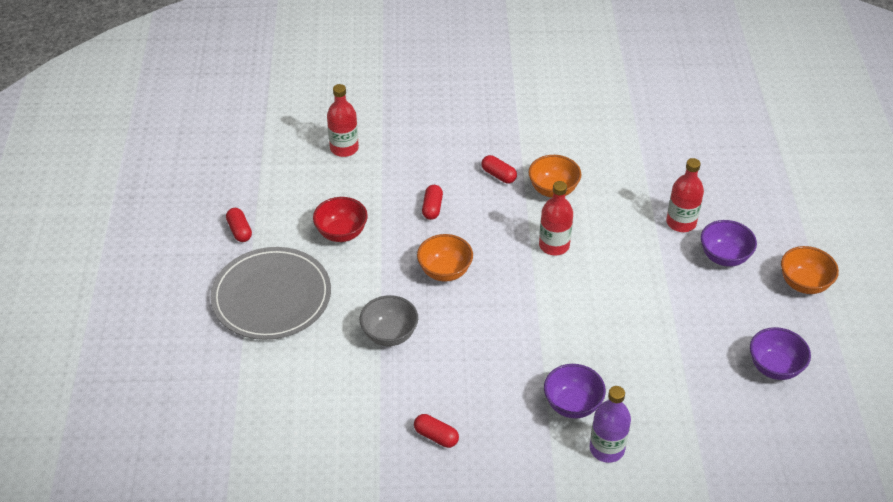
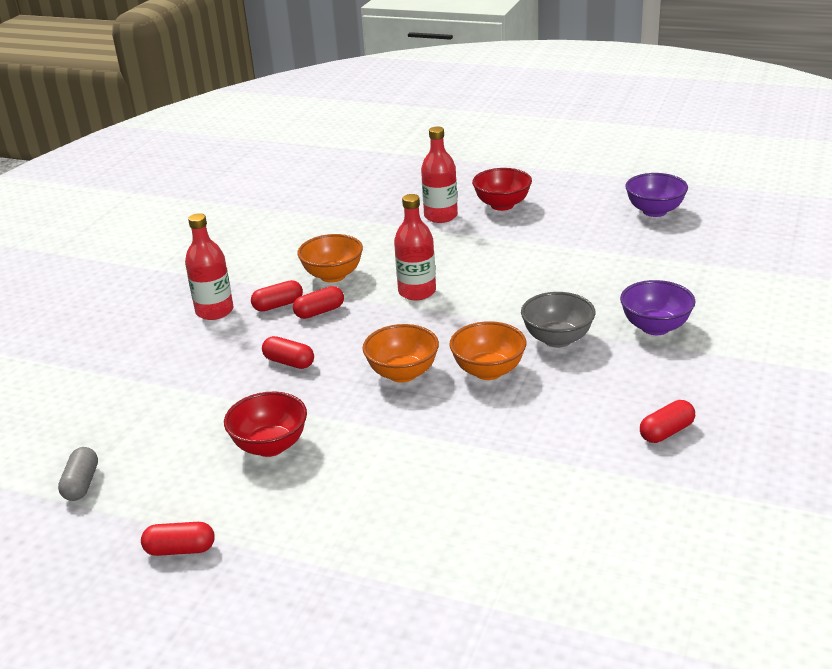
camera: 65 degrees left, 15 degrees down
(271, 296) = (341, 538): grey plate -> none
(277, 165) = (81, 484): none -> grey capsule
(344, 148) = (113, 414): red bottle -> red bottle (214, 311)
(389, 334) = (480, 438): grey bowl -> grey bowl (557, 339)
(500, 200) = (319, 312): none -> red capsule
(607, 449) = (724, 319): purple bottle -> none
(724, 257) = (502, 205): purple bowl -> red bowl
(804, 284) = (561, 177): orange bowl -> orange bowl (488, 371)

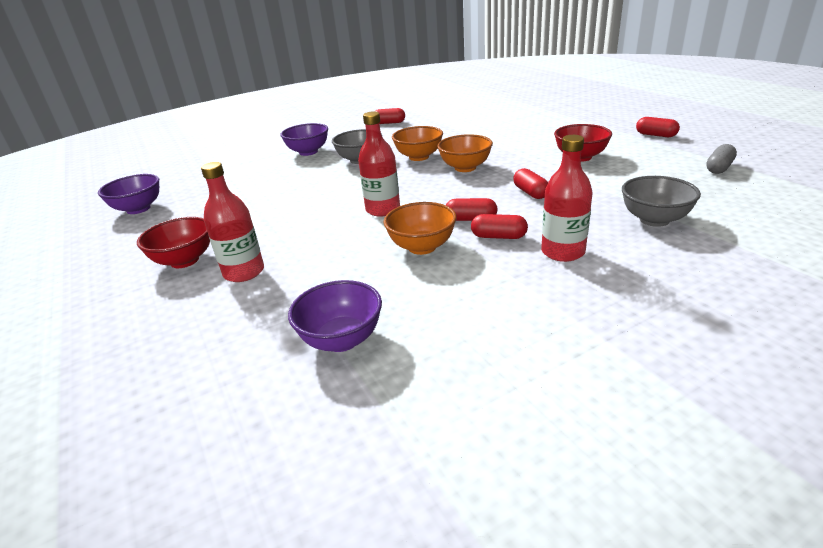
camera: 140 degrees left, 0 degrees up
(147, 370) = (654, 220): none -> grey bowl
(312, 216) = (341, 340): none -> purple bowl

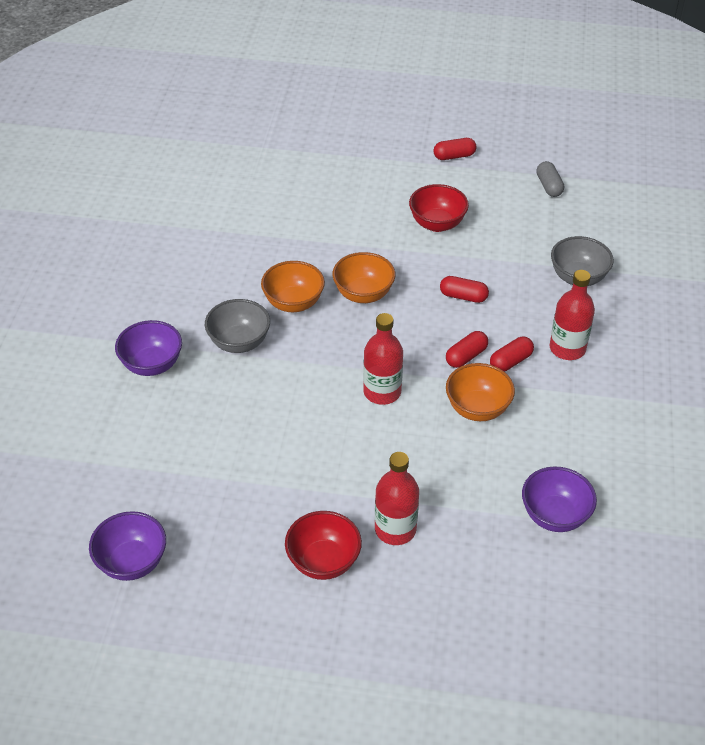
camera: 55 degrees left, 15 degrees up
(389, 123) = (155, 261): red capsule -> none

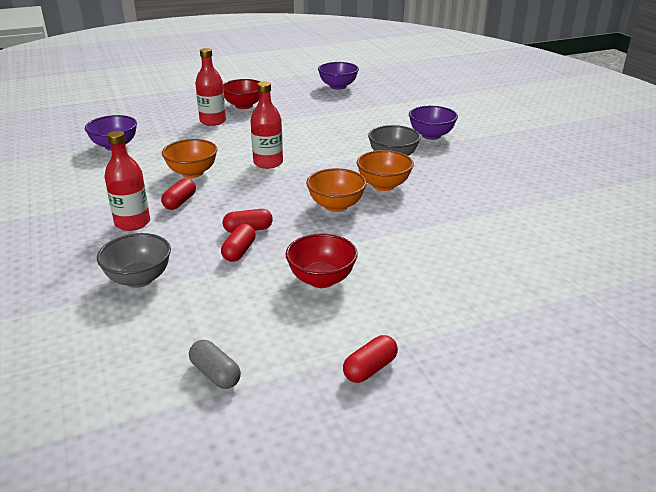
camera: 150 degrees right, 15 degrees down
(466, 356) = (219, 195): red capsule -> red capsule (239, 251)

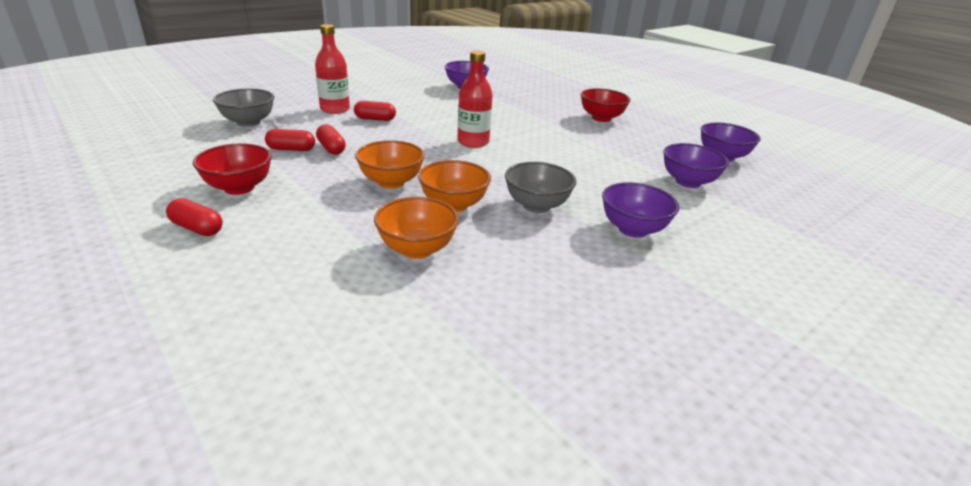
camera: 70 degrees right, 0 degrees up
(192, 173) = (432, 116): orange bowl -> orange bowl (417, 249)
(213, 121) = (548, 111): red bottle -> none
(215, 374) = (108, 161): grey capsule -> none
(370, 368) = (78, 222): red capsule -> red capsule (197, 228)
(372, 105) = (688, 182): none -> purple bowl

